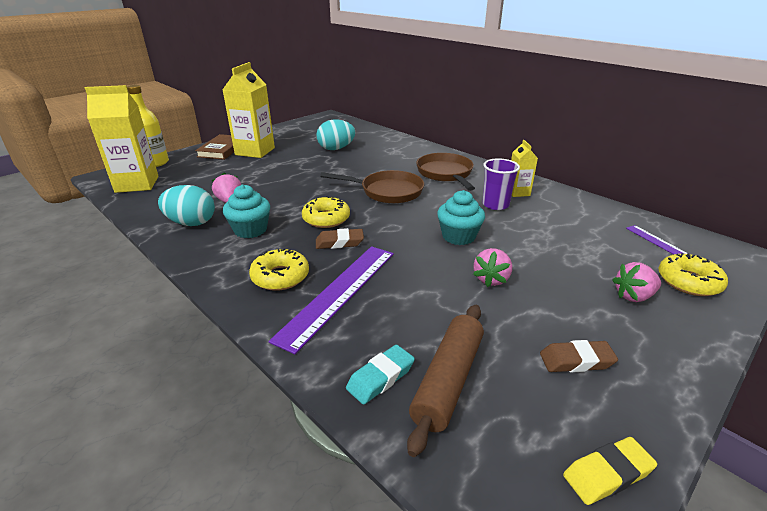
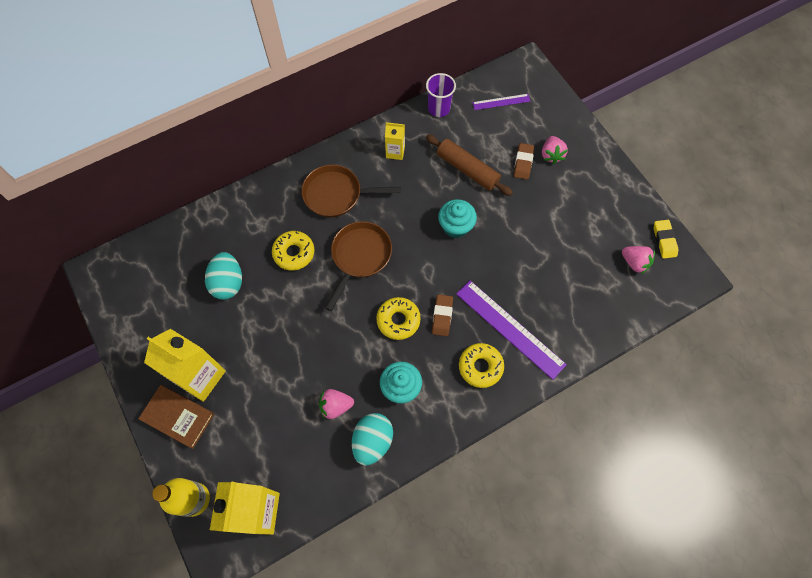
camera: 75 degrees left, 35 degrees up
(380, 378) = (593, 320): turquoise eraser -> none
(447, 380) = (601, 286): brown rolling pin -> brown rolling pin (467, 169)
(491, 279) = (516, 226): pink strawberry -> pink strawberry (634, 263)
(495, 205) = (412, 179): purple cup -> purple cup (439, 108)
(576, 361) = (598, 216): brown eraser -> brown eraser (523, 163)
(688, 282) = (544, 116): yellow donut -> yellow donut (294, 253)

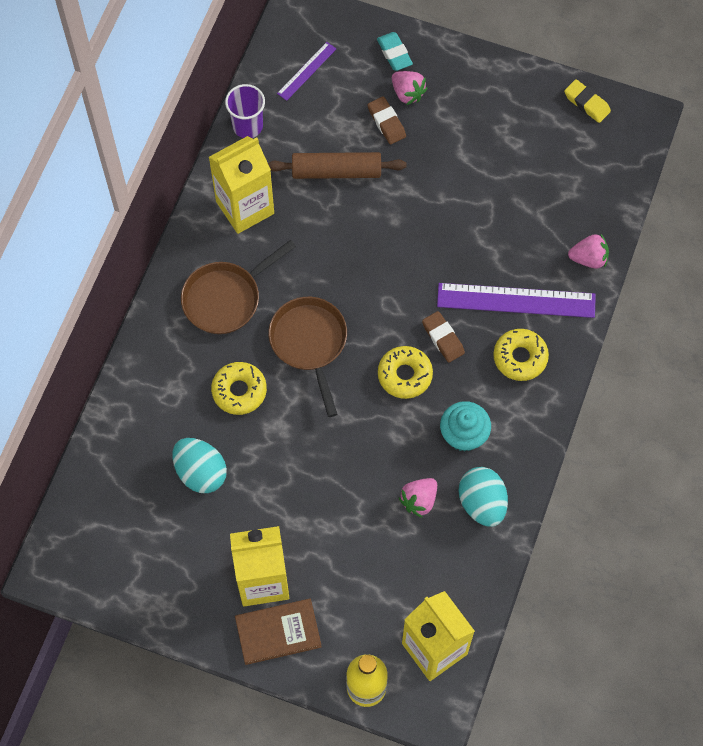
camera: 40 degrees left, 0 degrees up
(395, 152) = (245, 207): yellow carton -> yellow carton, size x1.91
(456, 226) = (377, 239): turquoise cupcake -> none
(563, 127) = (394, 53): none -> turquoise eraser
(634, 263) = (577, 147): pink strawberry -> pink strawberry (588, 258)

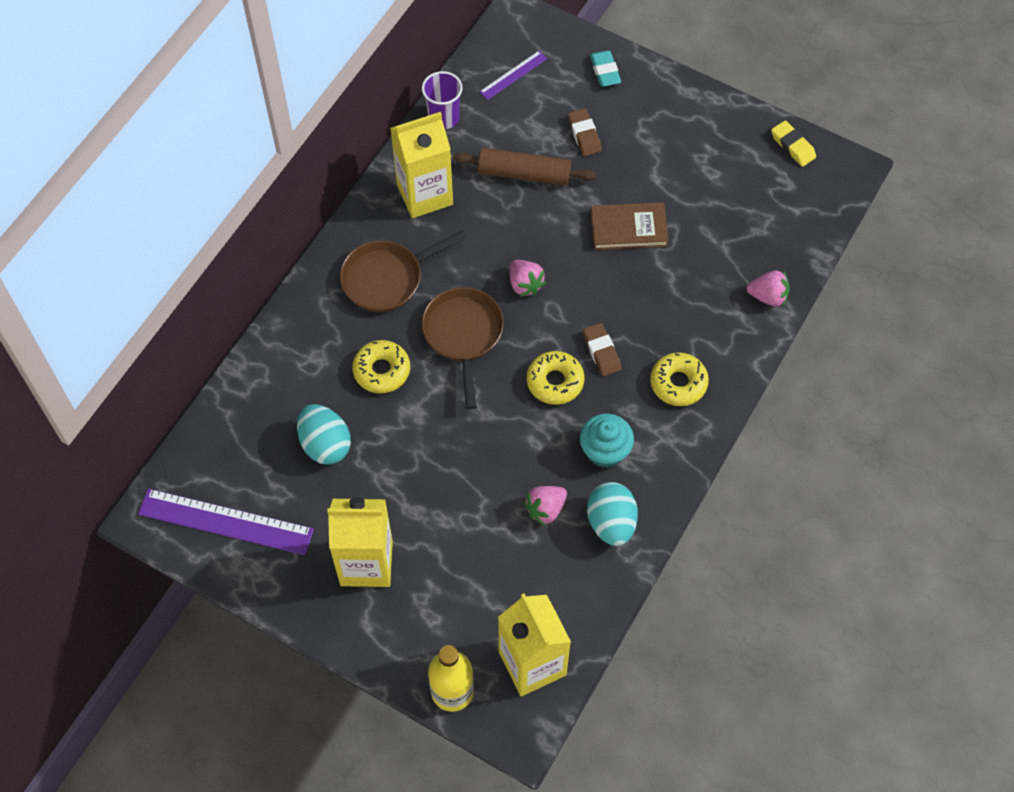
camera: 10 degrees right, 5 degrees down
(278, 632) = (371, 619): brown book -> brown book (628, 229)
(407, 93) = (611, 110): pink strawberry -> pink strawberry (525, 284)
(516, 300) = (684, 326): purple ruler -> purple ruler (226, 521)

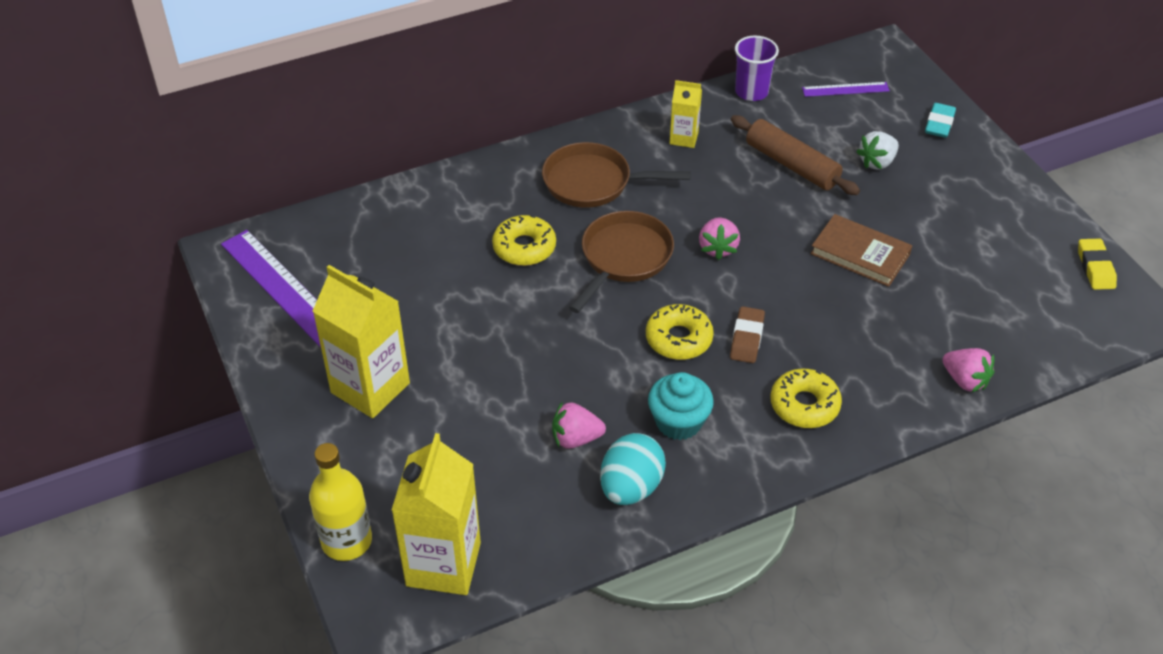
camera: 35 degrees right, 15 degrees down
(325, 444) = (422, 277): turquoise egg -> none
(425, 194) = (684, 138): yellow carton -> yellow carton, size x0.52
(584, 135) = (877, 162): brown eraser -> white strawberry

